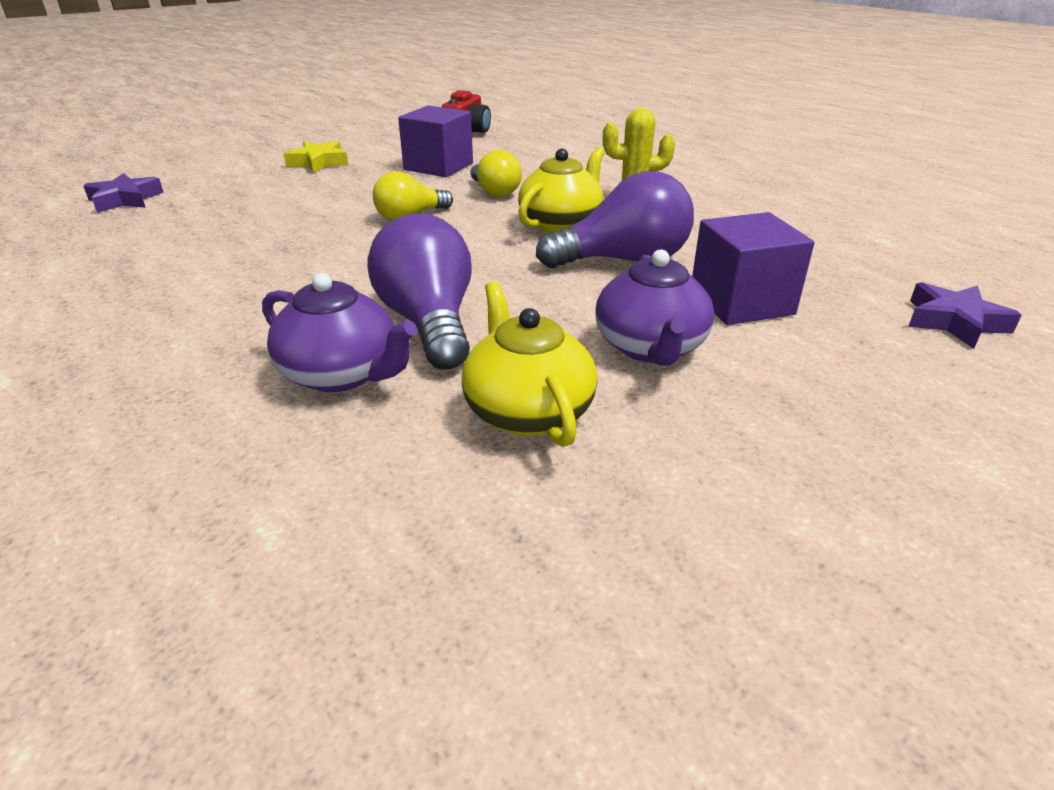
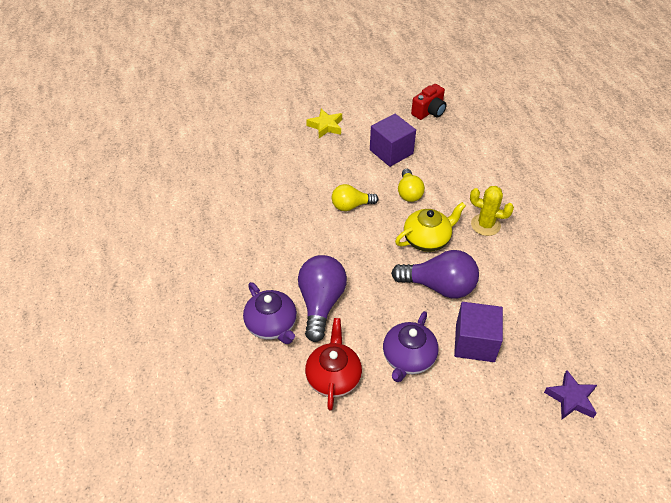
camera: 25 degrees right, 15 degrees up
(125, 200) = (216, 140): purple star -> none
(527, 411) = (333, 377): yellow teapot -> red teapot

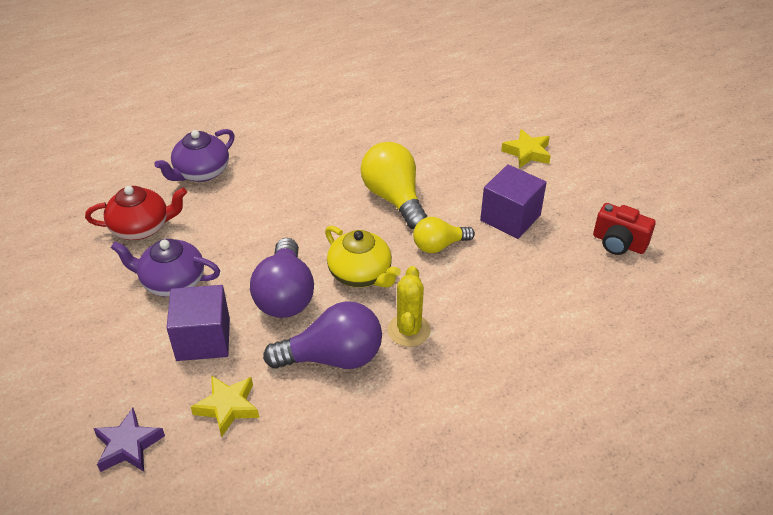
camera: 75 degrees right, 5 degrees down
(321, 303) = (237, 201): purple light bulb -> purple light bulb (333, 357)
(351, 206) = (394, 198): yellow light bulb -> yellow light bulb, size x1.61
(541, 334) = (228, 407): none -> yellow star

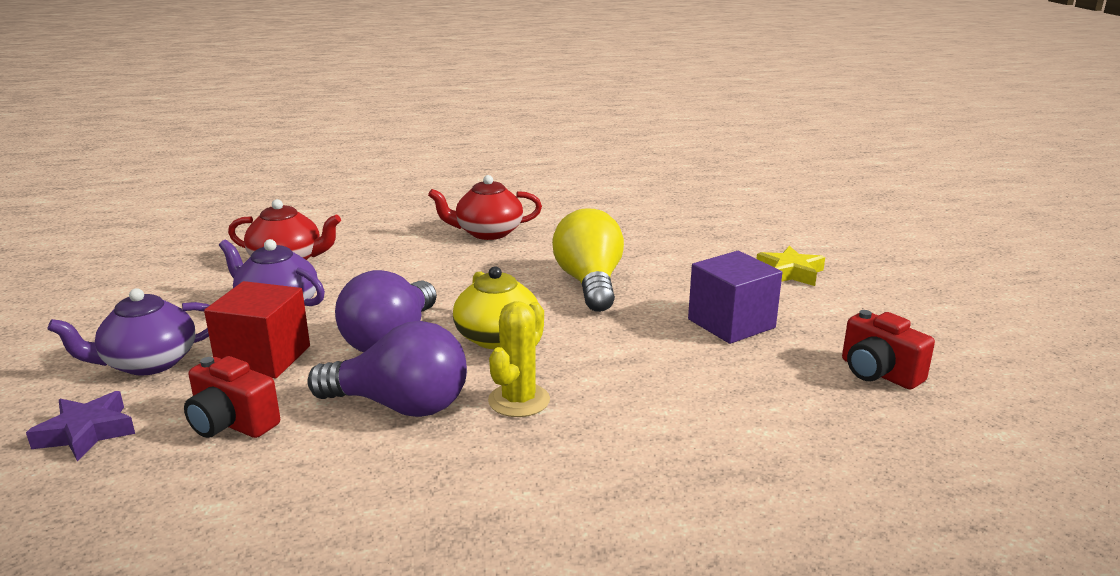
camera: 20 degrees right, 20 degrees down
(201, 172) = (388, 232): purple teapot -> purple teapot (148, 363)
(203, 339) = (264, 358): purple cube -> red cube
(228, 407) = (232, 424): yellow star -> red camera
(283, 155) = (487, 233): none -> red teapot
(439, 245) = (617, 331): yellow light bulb -> none

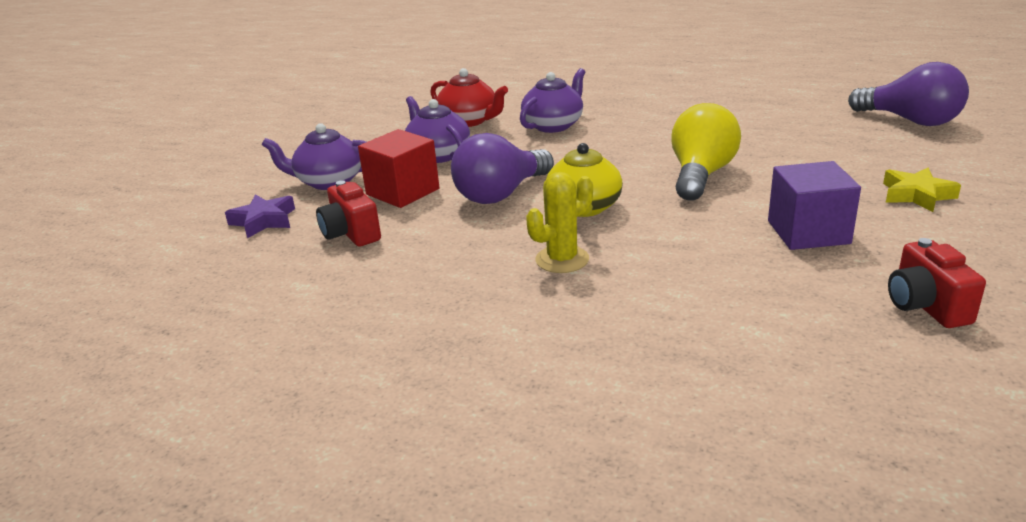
camera: 30 degrees right, 5 degrees up
(394, 253) = (554, 125): none -> purple teapot
(400, 406) = (470, 245): purple light bulb -> purple light bulb (910, 121)
(487, 233) = (644, 118): red teapot -> none

